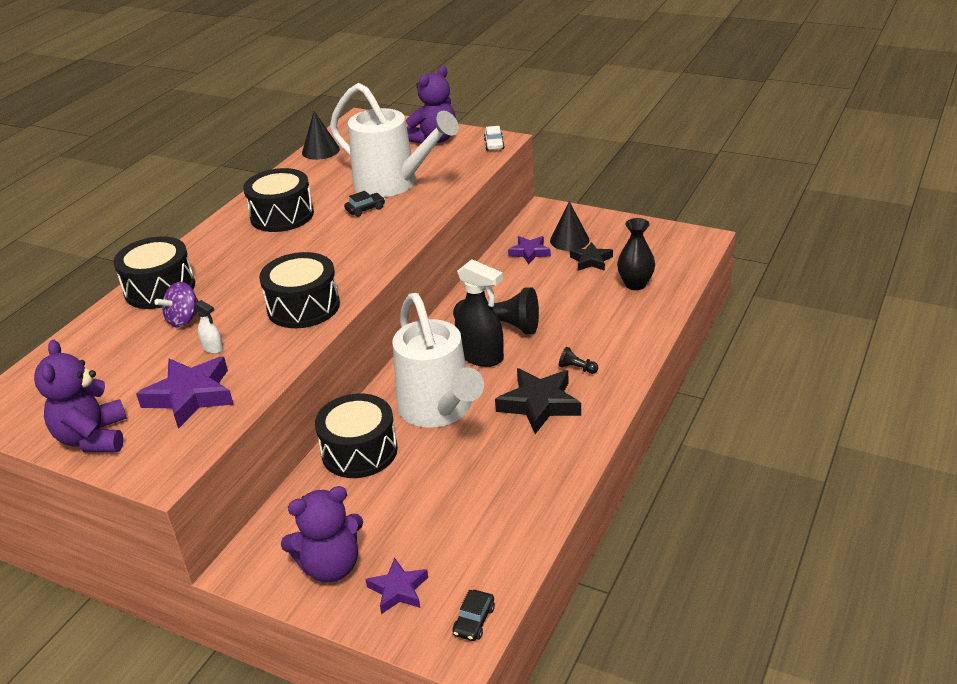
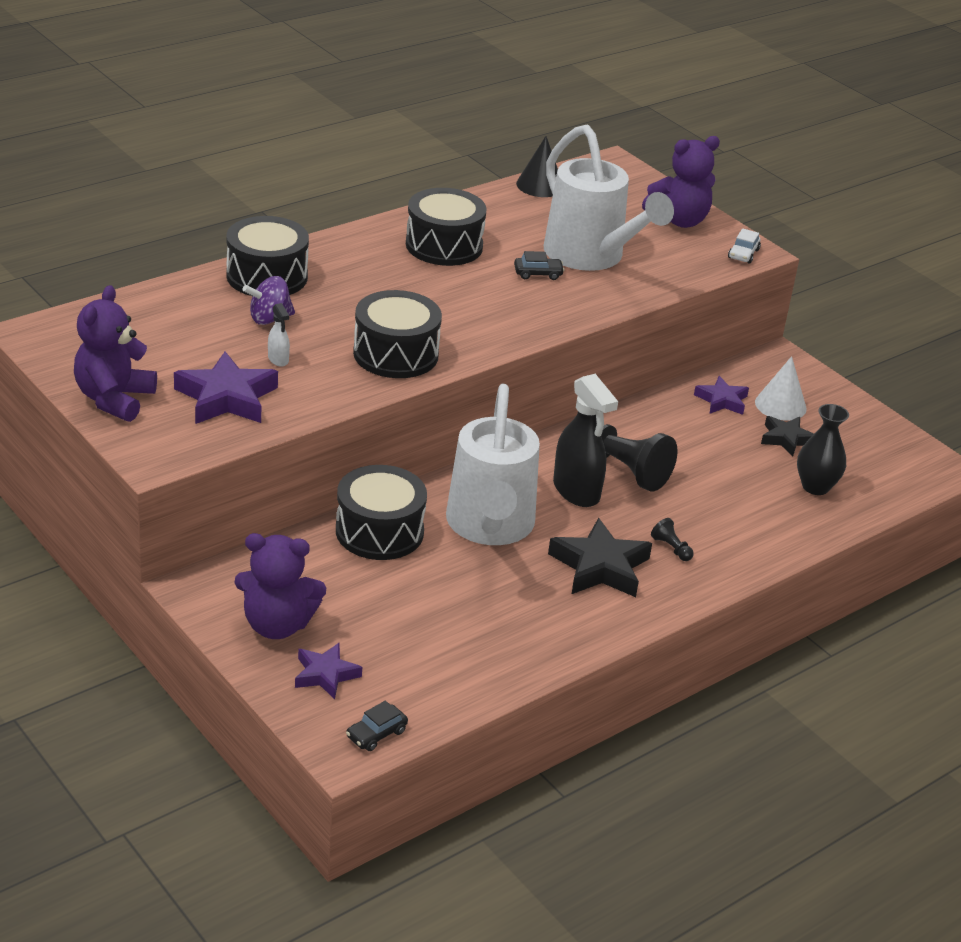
camera: 20 degrees right, 0 degrees up
(569, 240) = (780, 405): black cone -> white cone

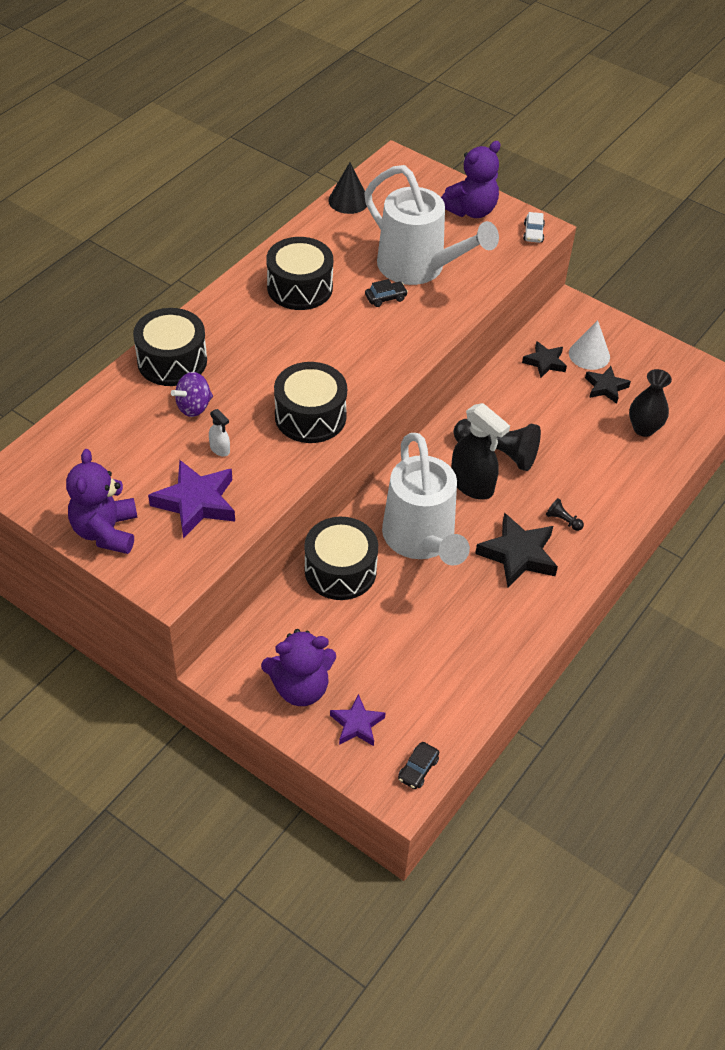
camera: 15 degrees left, 15 degrees up
(722, 400) = (545, 362): purple star -> black star

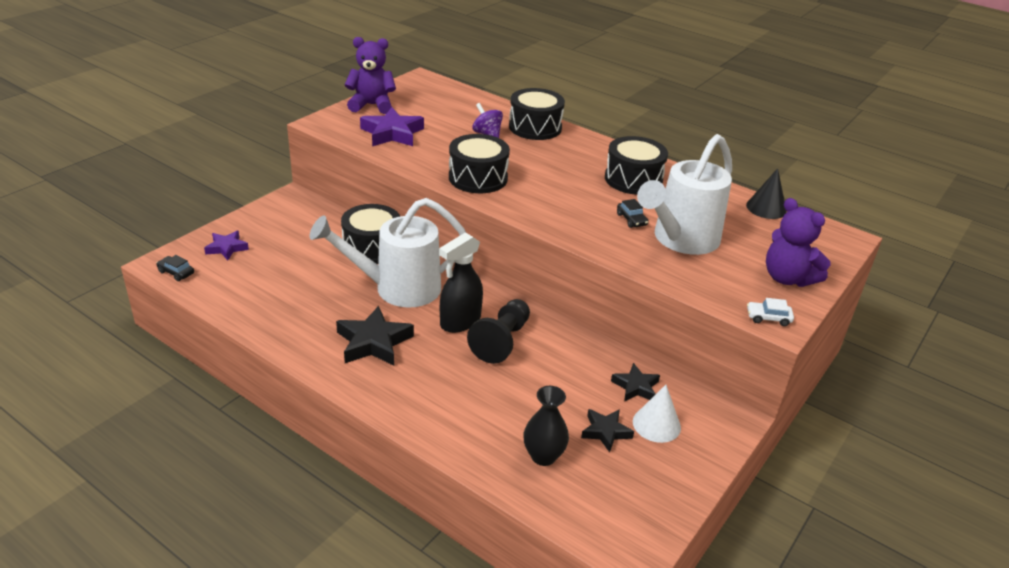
camera: 90 degrees right, 15 degrees down
(220, 449) = (443, 142): white spray bottle -> none
(300, 687) = (268, 226): purple teddy bear -> none
(563, 520) = (412, 376): black pawn -> none

